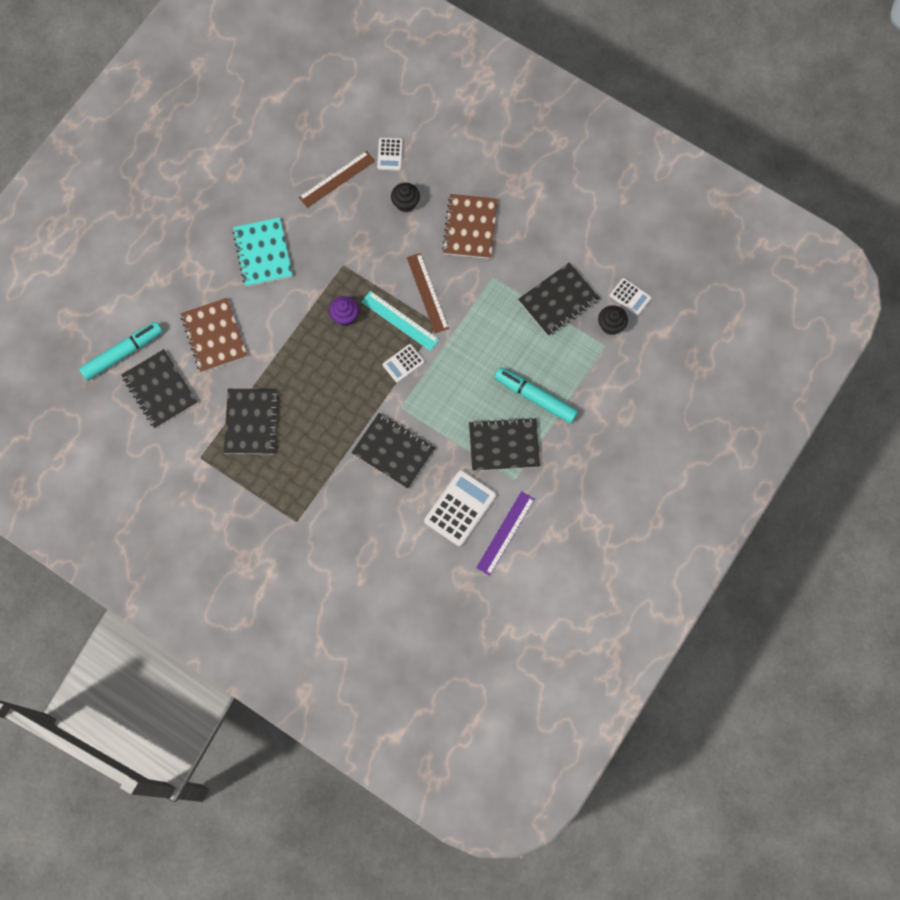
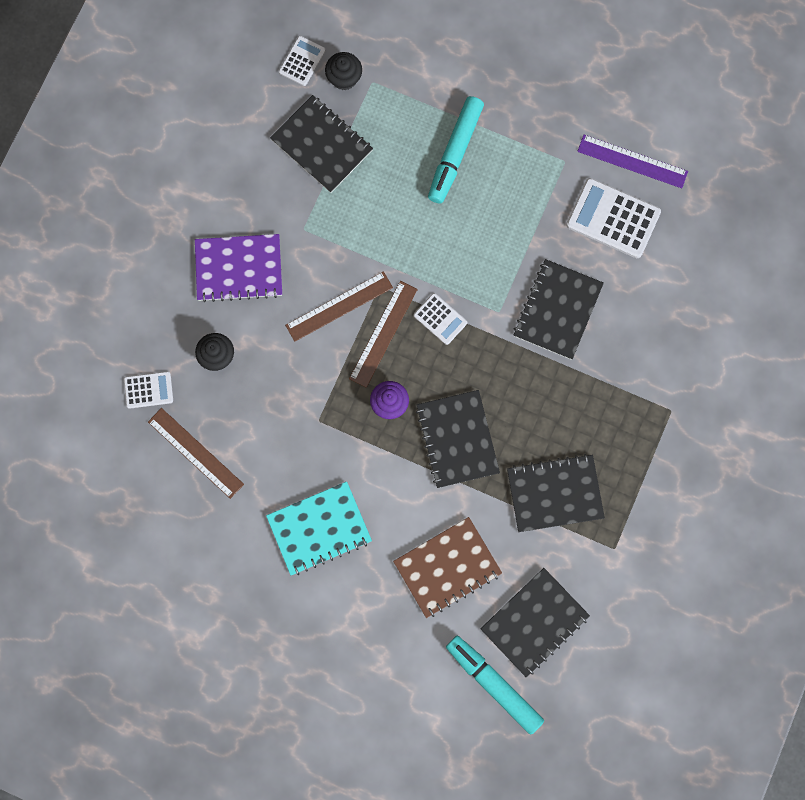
camera: 100 degrees left, 5 degrees up
(400, 320) = (383, 333): turquoise ruler -> brown ruler
(470, 227) = (239, 268): brown notebook -> purple notebook
(504, 445) = (523, 180): black notebook -> black notebook (457, 439)

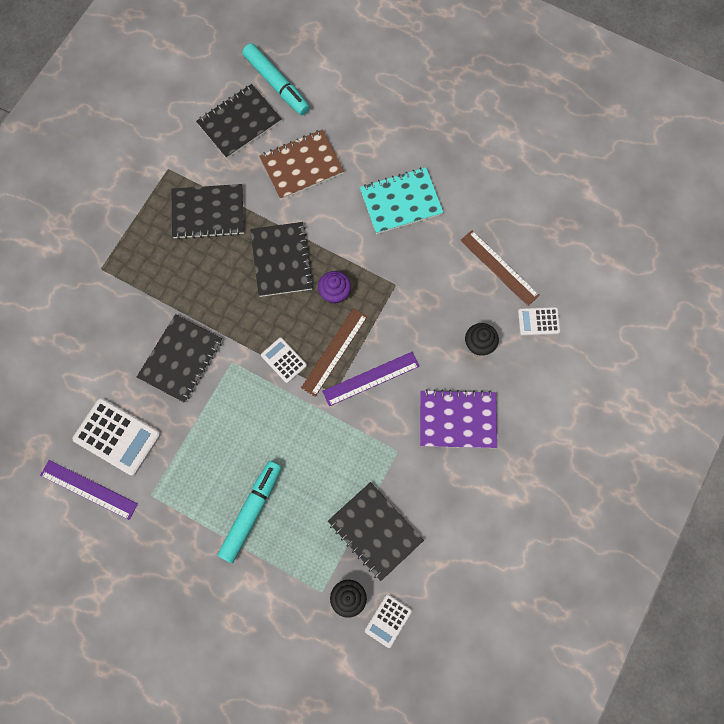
camera: 175 degrees left, 5 degrees down
(339, 306) = (371, 379): brown ruler -> purple ruler

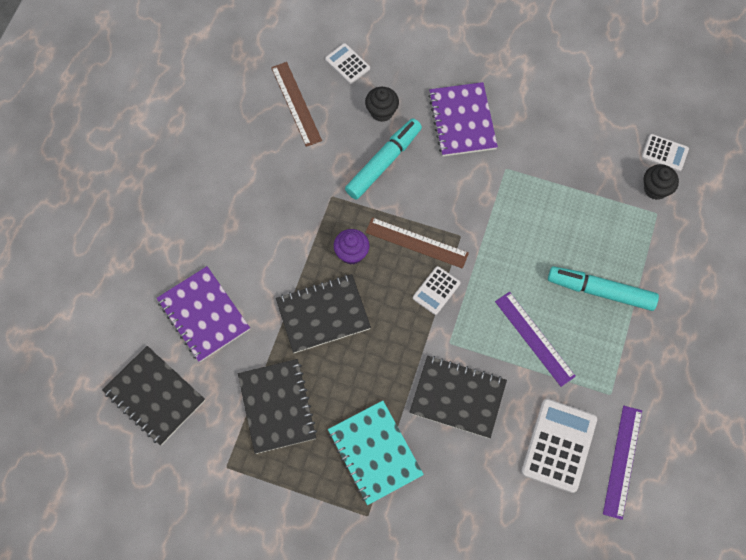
camera: 100 degrees left, 5 degrees down
(276, 84) = (97, 363): turquoise marker -> turquoise marker (383, 162)
(301, 166) = (203, 315): brown notebook -> purple notebook
(371, 379) = (438, 203): purple ruler -> purple ruler (534, 338)
(375, 531) = (587, 176): black notebook -> none
(401, 202) = (235, 205): turquoise notebook -> turquoise notebook (375, 453)
(499, 267) = (296, 104): brown ruler -> brown ruler turned 60 degrees counterclockwise
(538, 321) = (347, 64): white calculator -> white calculator turned 150 degrees clockwise

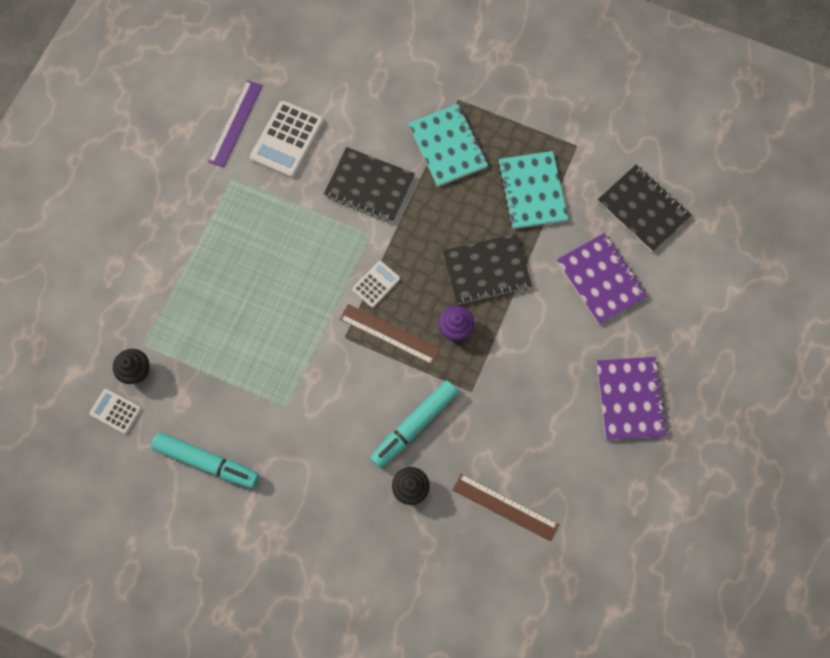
camera: 175 degrees left, 5 degrees up
(277, 406) = (532, 191): black notebook -> turquoise notebook
(296, 104) = (505, 506): brown ruler -> brown ruler turned 45 degrees counterclockwise
(347, 64) = (444, 555): white calculator -> none
(462, 121) = (324, 469): purple notebook -> purple notebook (630, 399)
(534, 338) = (290, 232): purple ruler -> none
(600, 291) = (219, 270): turquoise marker -> turquoise marker (207, 462)

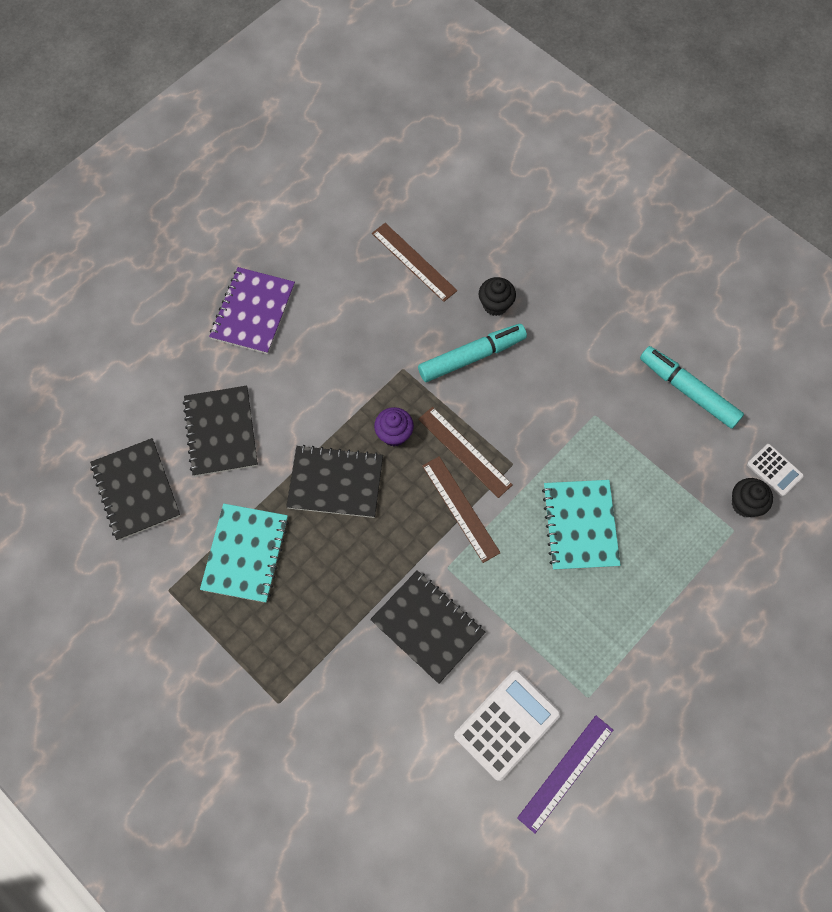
camera: 160 degrees left, 5 degrees down
(376, 284) = (460, 509): white calculator -> brown ruler
(447, 146) = (317, 644): turquoise notebook -> turquoise notebook (580, 525)
(600, 279) = (221, 432): purple notebook -> black notebook

